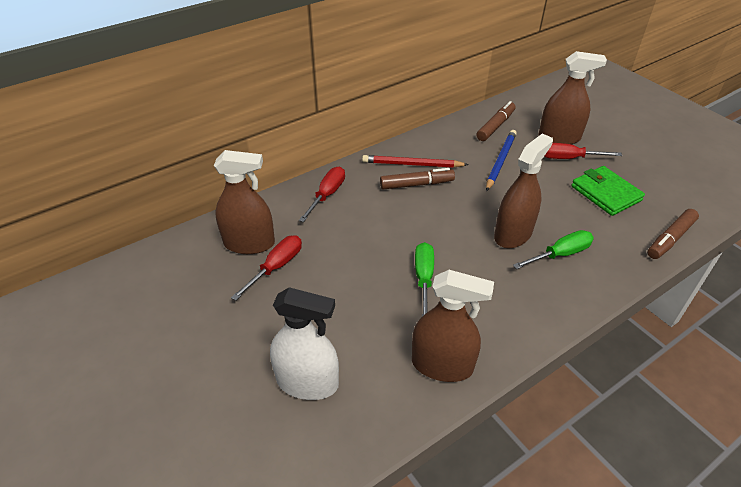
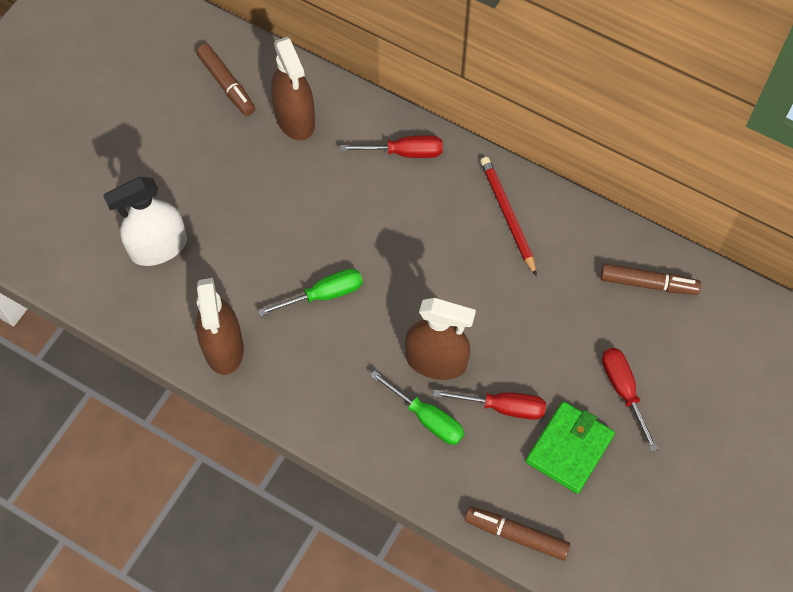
camera: 65 degrees right, 20 degrees up
(276, 267) = (275, 158): red screwdriver -> red screwdriver (502, 407)
(307, 382) = (158, 247): white spray bottle -> white spray bottle turned 75 degrees clockwise
(416, 184) = (472, 234): brown marker -> brown marker (226, 84)
(500, 161) = (569, 311): blue pencil -> none
(559, 138) = (666, 369): brown spray bottle -> none

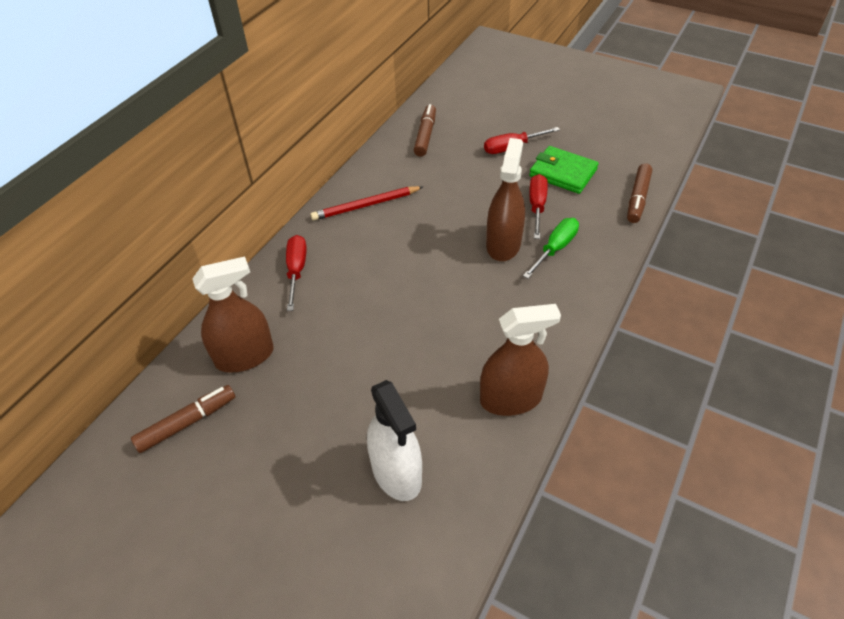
camera: 90 degrees left, 15 degrees down
(323, 295) = (446, 322): green screwdriver -> none

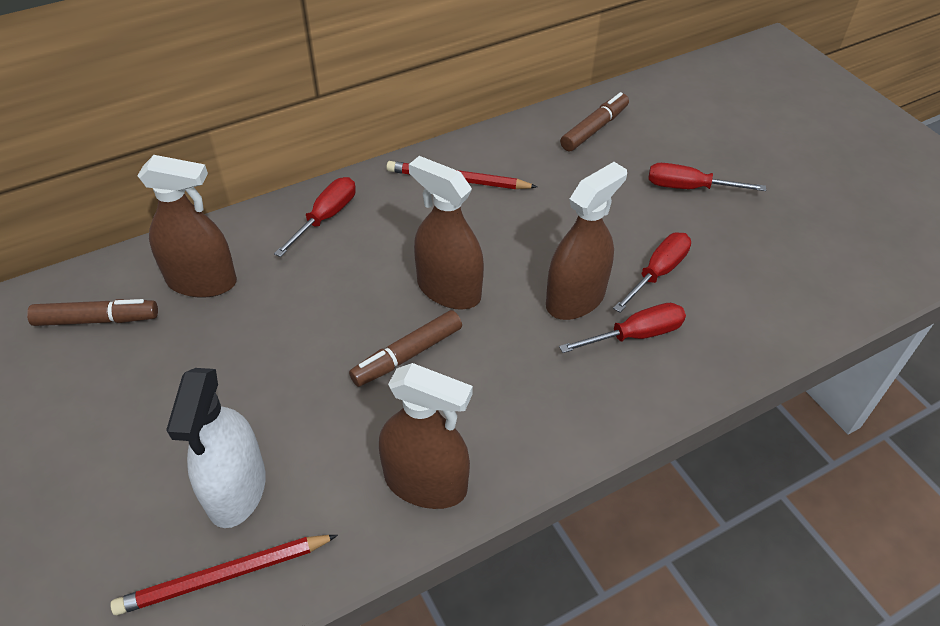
camera: 30 degrees right, 0 degrees up
(422, 277) = (448, 290): none -> brown spray bottle
(437, 527) = (225, 575): none -> red pencil
(555, 249) = (635, 335): green screwdriver -> red screwdriver
(563, 173) = (728, 247): green wallet -> none
(637, 198) = (803, 325): brown marker -> brown marker (407, 355)

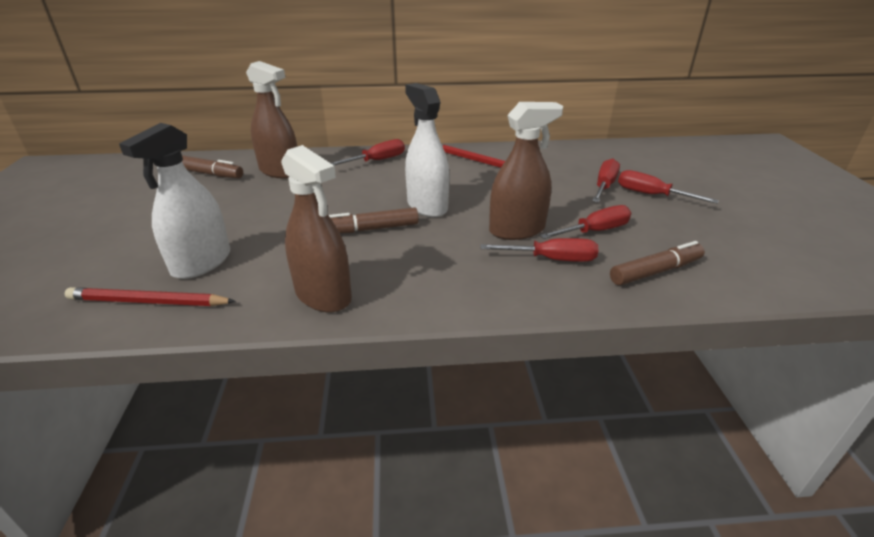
camera: 25 degrees right, 15 degrees down
(448, 290) = (427, 206): brown spray bottle -> white spray bottle
(594, 129) = (593, 156): brown marker -> brown marker (655, 271)
(632, 186) = (604, 186): none -> red screwdriver

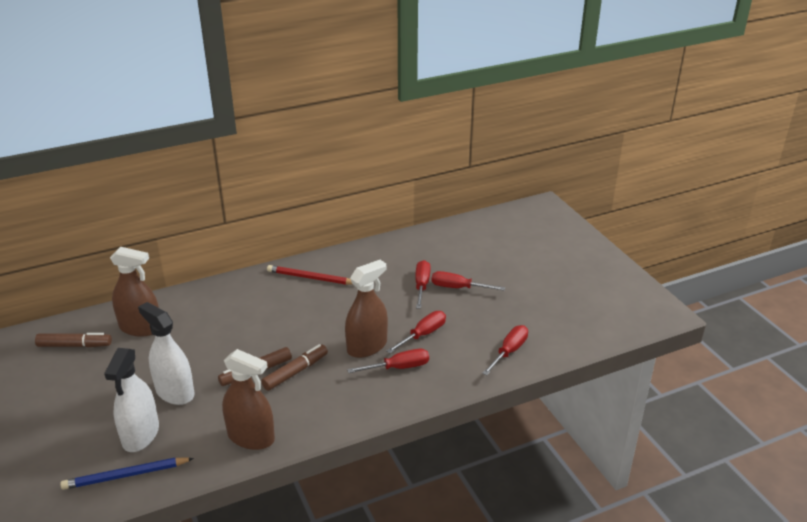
camera: 20 degrees left, 0 degrees up
(149, 302) = (126, 475): red pencil -> blue pencil
(377, 161) = (223, 296): red screwdriver -> red screwdriver (509, 352)
(427, 206) = (290, 338): white spray bottle -> white spray bottle (175, 392)
(655, 271) = (469, 361): brown marker -> brown marker (295, 372)

